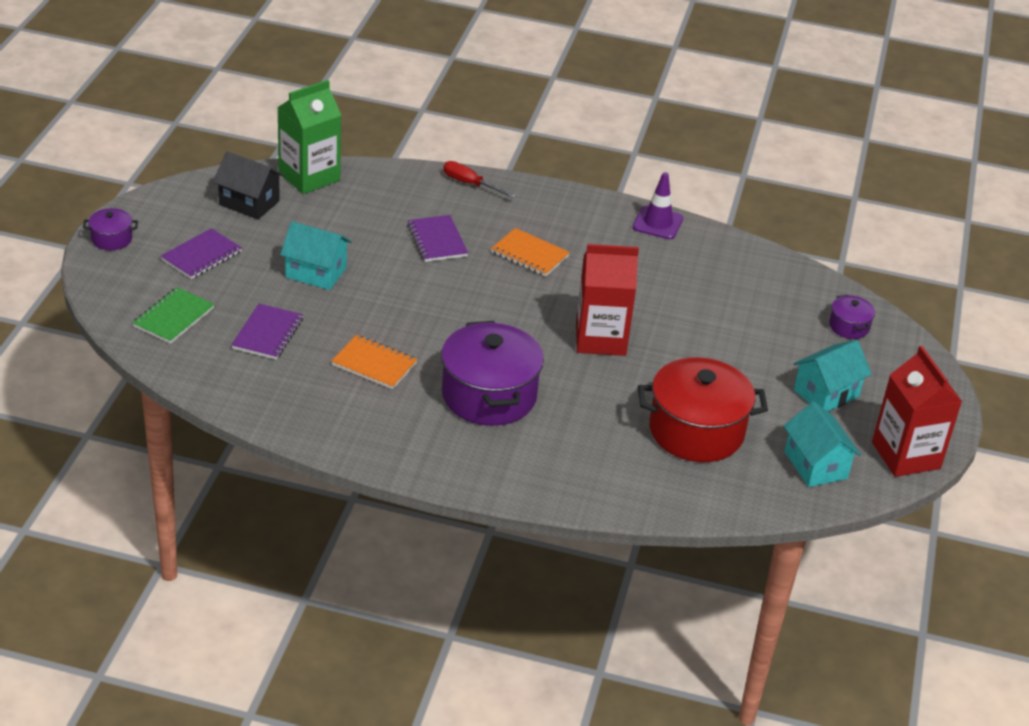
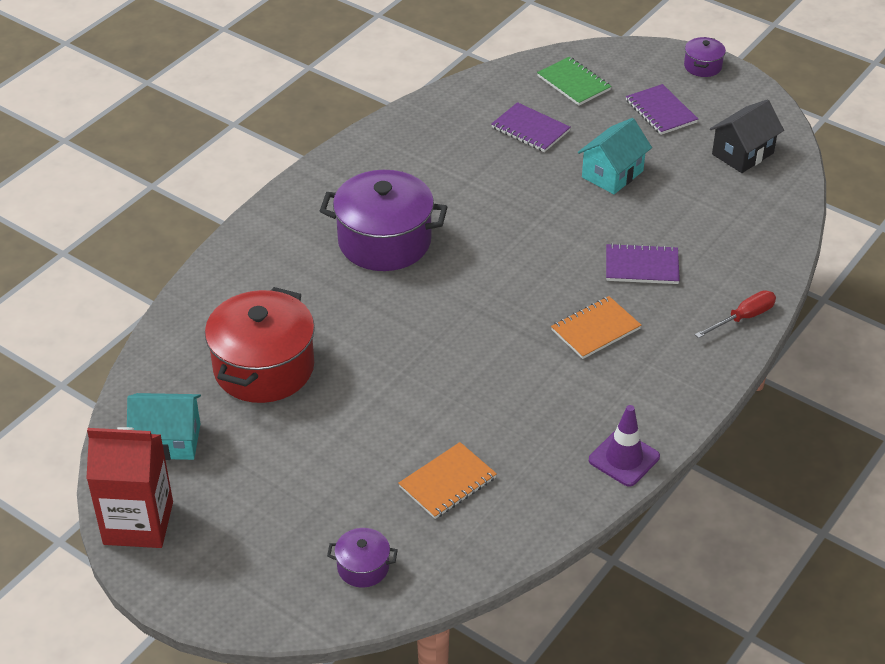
camera: 115 degrees right, 5 degrees up
(309, 177) = (782, 201): green carton -> none
(374, 364) = (461, 182): orange notebook -> orange notebook (447, 482)
(600, 339) = (433, 342): red carton -> none
(826, 393) = (264, 495): turquoise house -> none

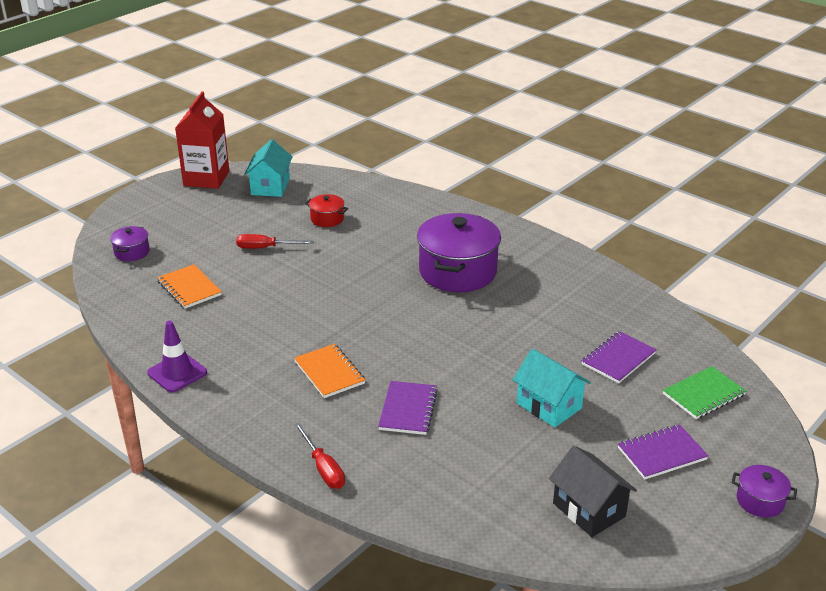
camera: 95 degrees right, 10 degrees down
(264, 367) = (327, 219): red pot -> red pot, size x0.46
(342, 420) = (265, 248): none -> red screwdriver

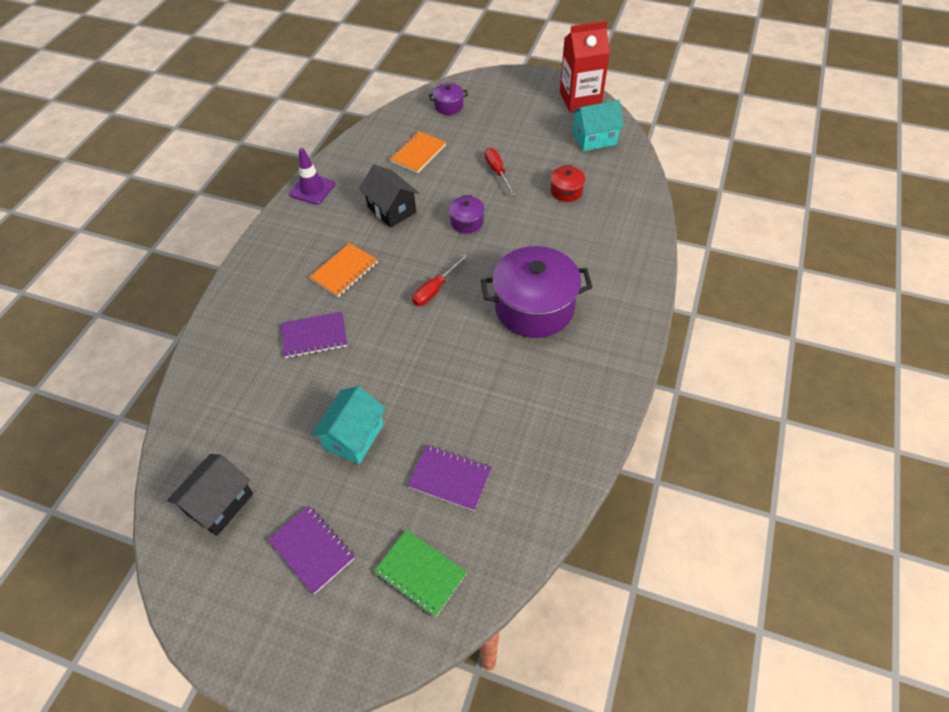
camera: 70 degrees right, 20 degrees up
(262, 323) = (392, 210): none -> black house
(323, 468) = (229, 308): red screwdriver -> red screwdriver (435, 289)
(760, 501) = (264, 658): purple pot -> purple pot (467, 222)

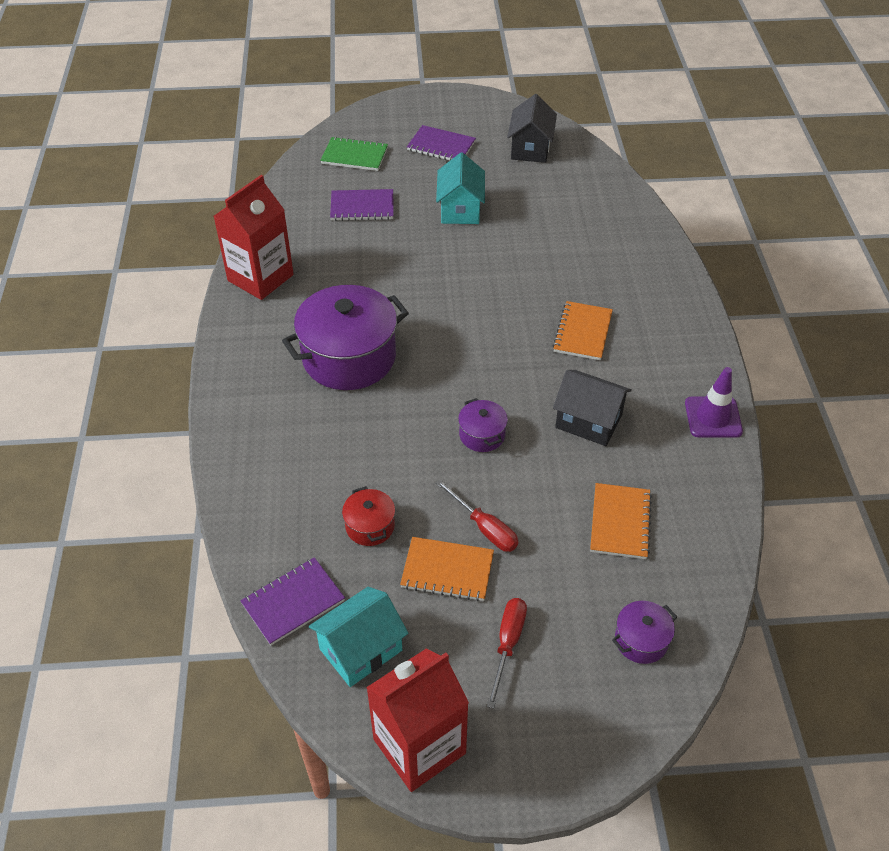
camera: 155 degrees right, 5 degrees down
(314, 336) = (558, 266): purple notebook -> purple notebook (293, 602)
(435, 289) = (469, 343): red screwdriver -> red screwdriver (508, 644)
(531, 158) = (447, 570): none -> orange notebook
(586, 416) = (260, 278): none -> red carton

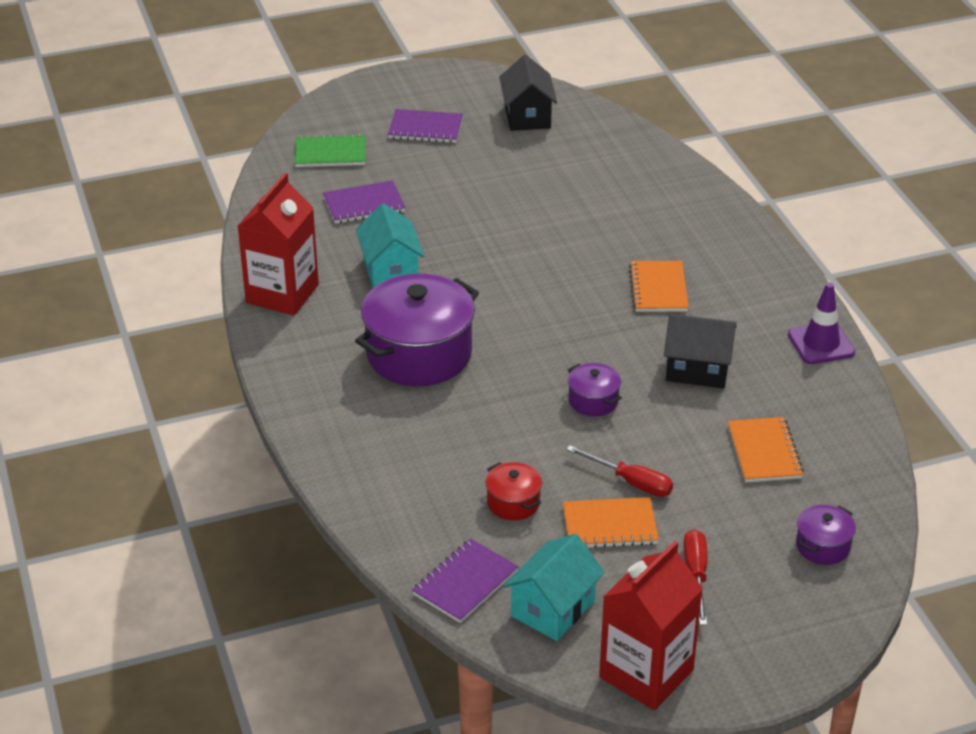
camera: 15 degrees left, 10 degrees down
(460, 209) = (476, 190): turquoise house -> turquoise house (390, 270)

